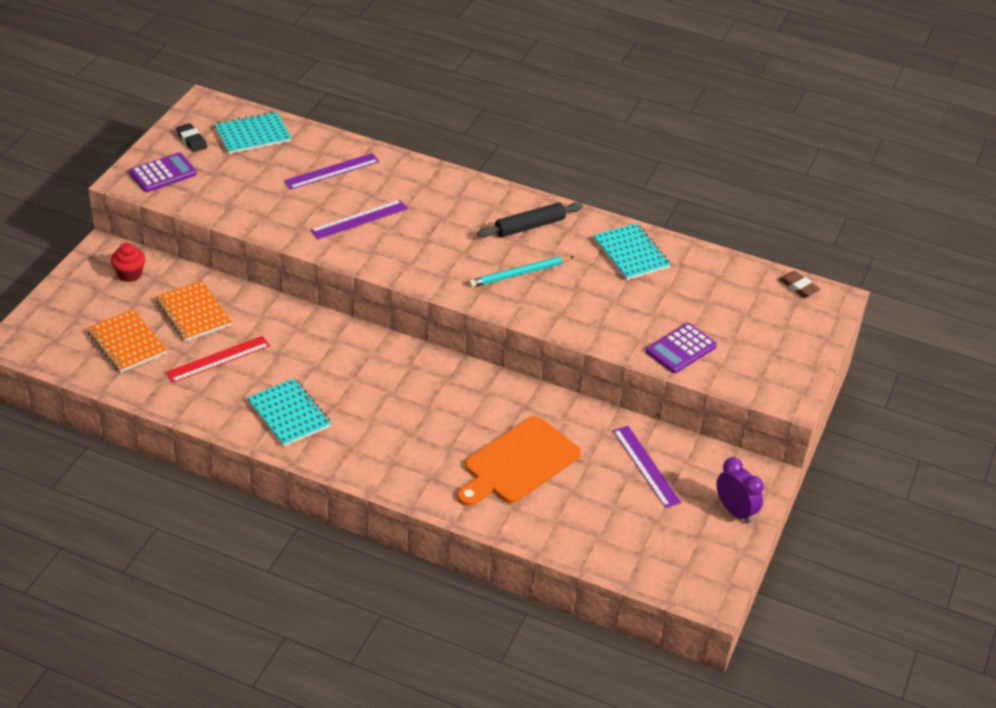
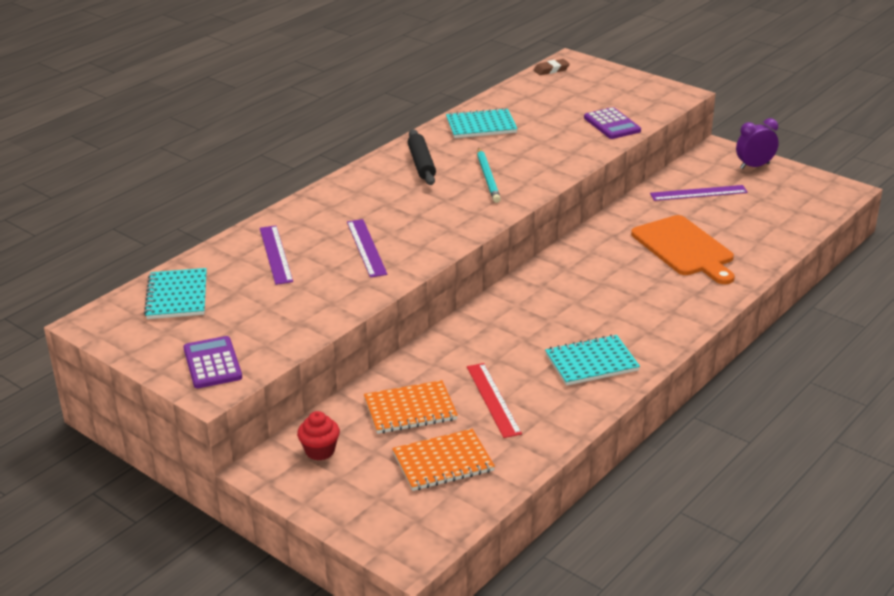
camera: 70 degrees left, 10 degrees down
(191, 140) = (159, 338): black eraser -> none

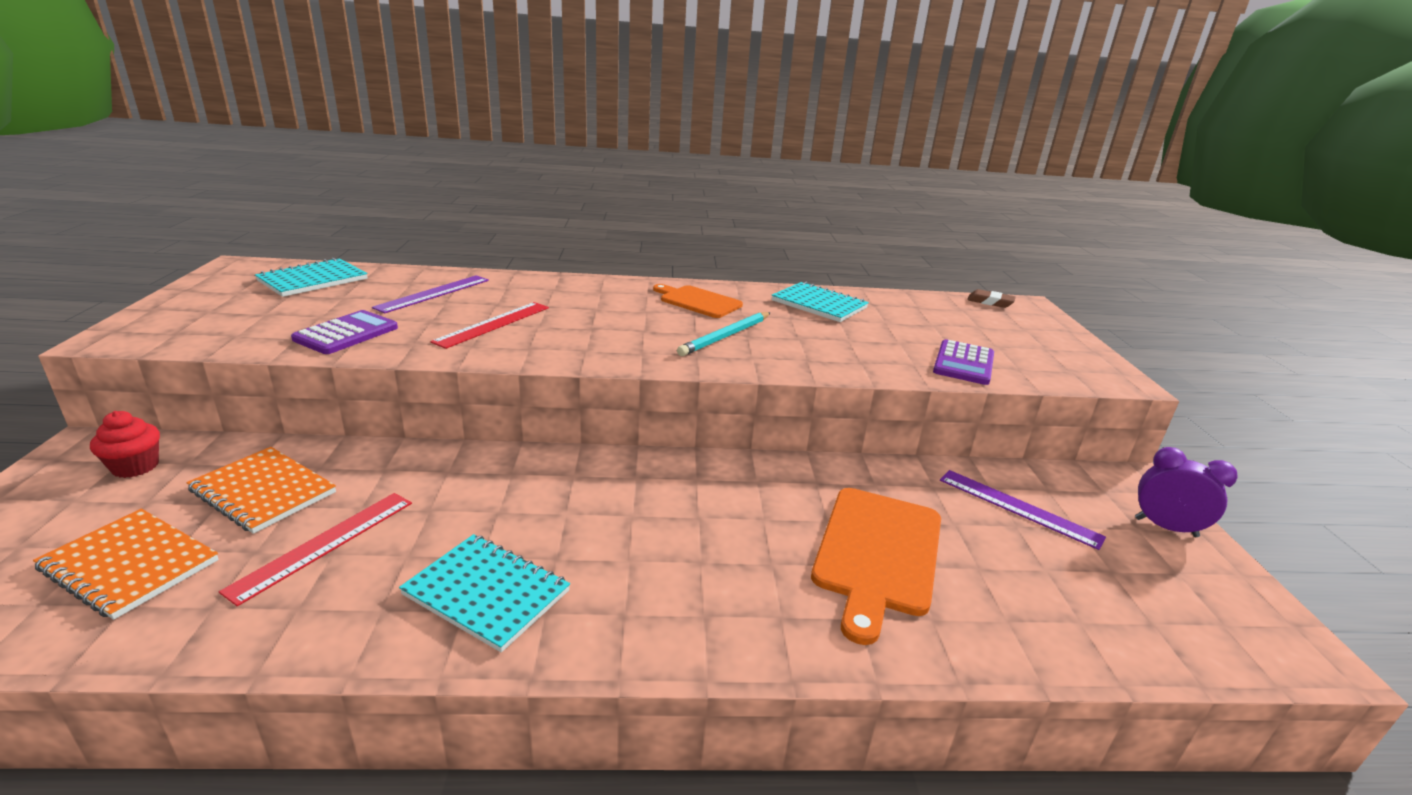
camera: 45 degrees right, 5 degrees down
(212, 363) = (179, 324): purple calculator -> purple calculator (346, 333)
(366, 247) = (493, 324): purple ruler -> red ruler
(421, 164) = (698, 301): black rolling pin -> orange cutting board

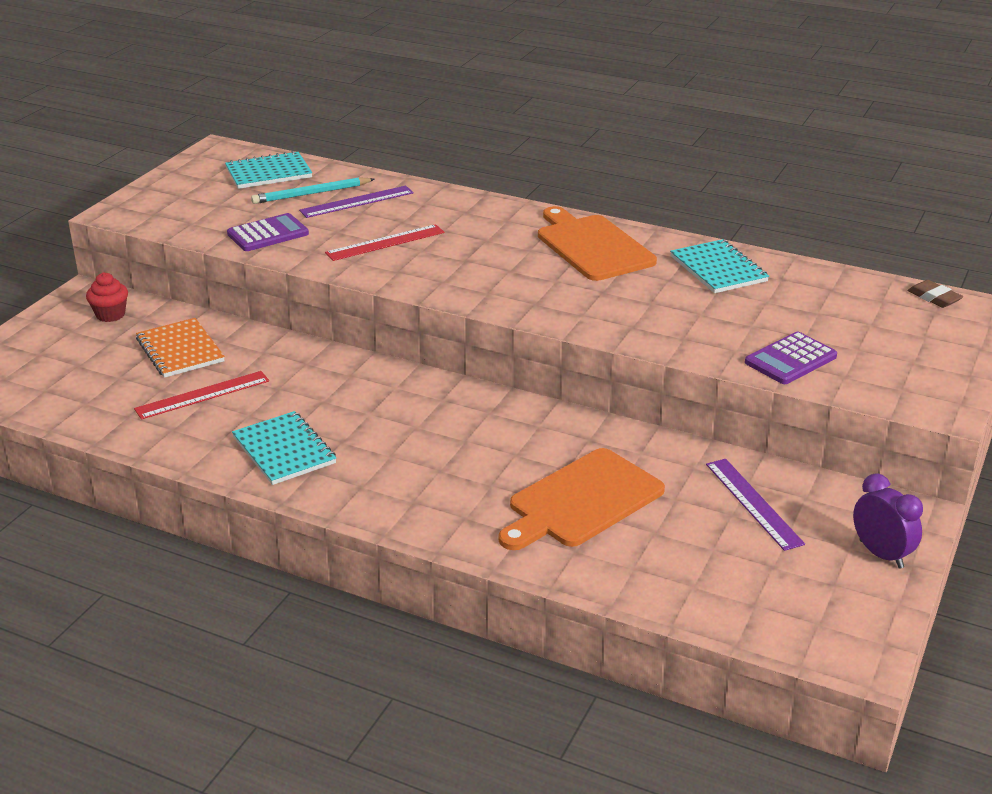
camera: 30 degrees right, 5 degrees up
(130, 564) = (93, 380): orange notebook -> none
(698, 301) = (592, 246): orange cutting board -> orange cutting board, size x1.54
(726, 336) = (580, 289): turquoise pencil -> turquoise pencil (311, 194)

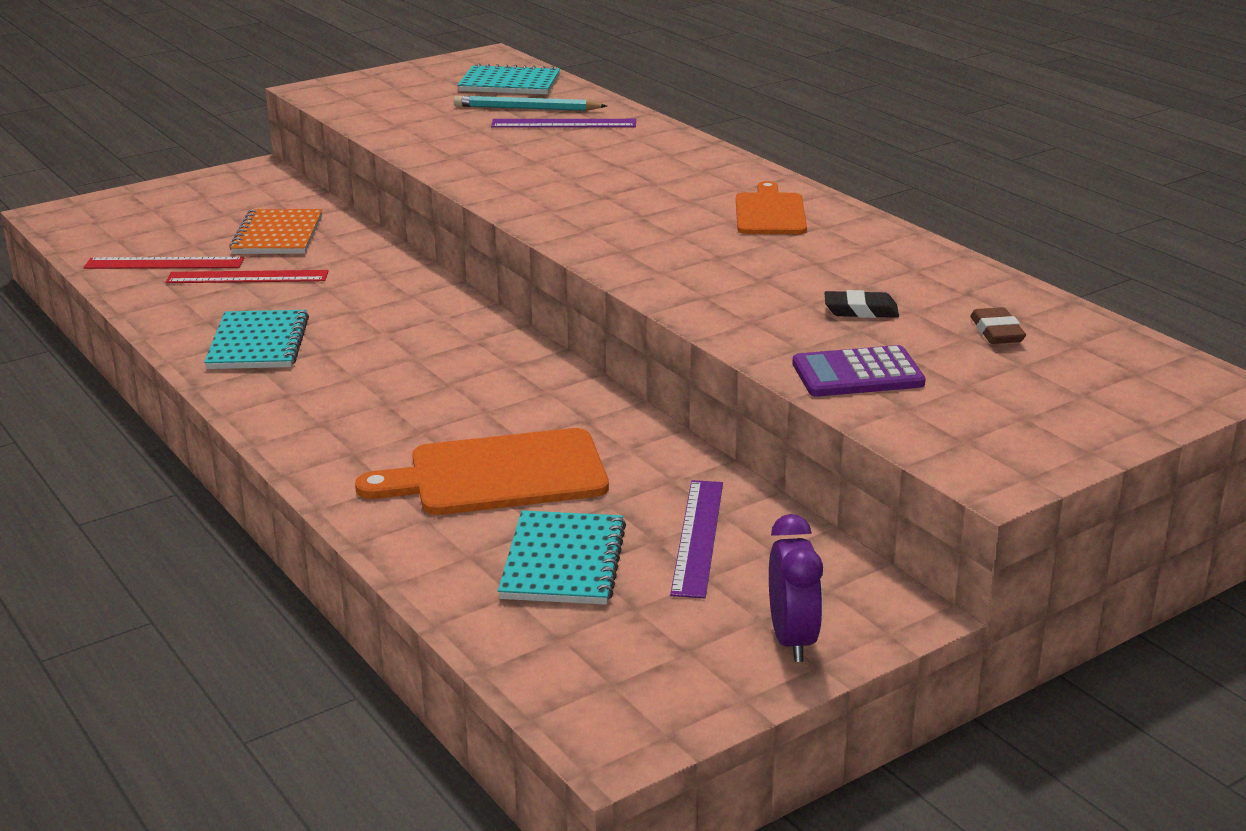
camera: 30 degrees right, 5 degrees down
(110, 315) = (255, 192): red cupcake -> none
(268, 234) = (432, 133): purple calculator -> none
(385, 242) = (541, 164): red ruler -> red ruler (164, 263)
(592, 246) = (769, 213): orange cutting board -> orange cutting board, size x0.65
(718, 269) = (895, 266): turquoise notebook -> turquoise notebook (563, 562)
(737, 310) = (861, 310): none -> black eraser
(934, 298) = (1158, 358): brown eraser -> brown eraser (996, 332)

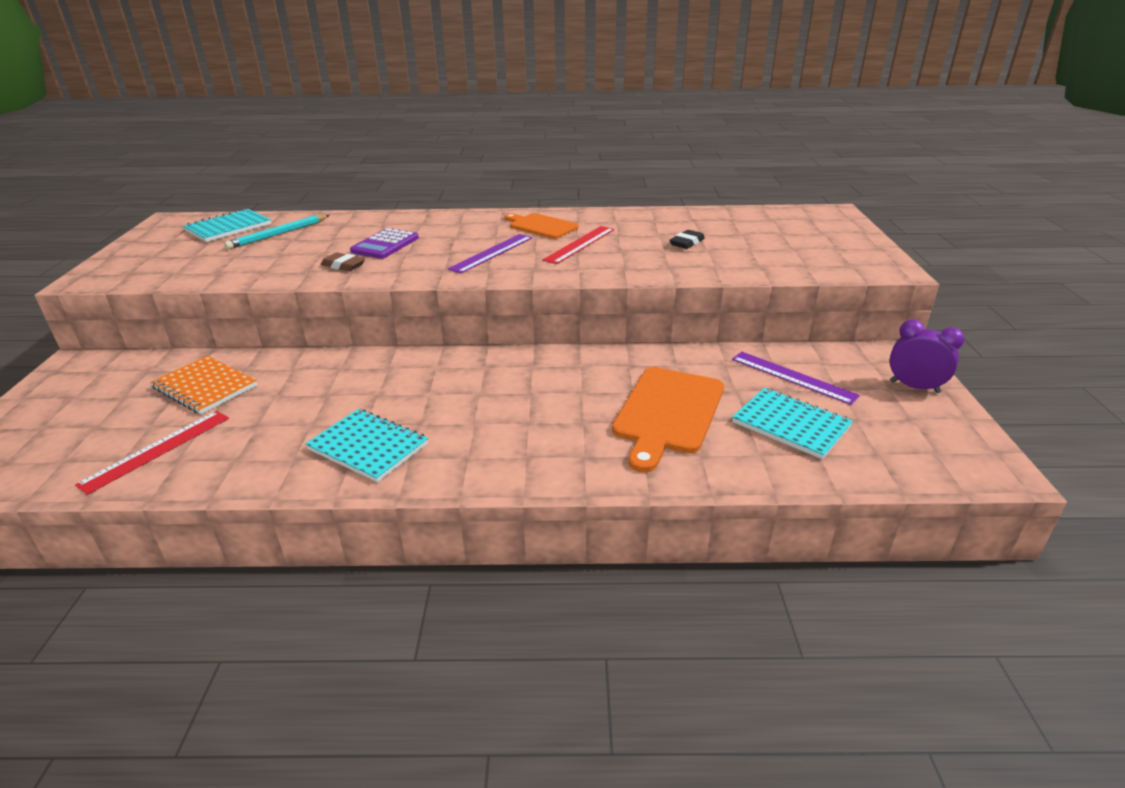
camera: 55 degrees left, 5 degrees up
(247, 277) = (251, 419): red ruler -> red ruler (580, 244)
(564, 123) = (324, 232): purple ruler -> purple ruler (492, 253)
(857, 374) = (758, 263): purple calculator -> purple calculator (385, 245)
(996, 332) = (742, 227): brown eraser -> brown eraser (343, 265)

